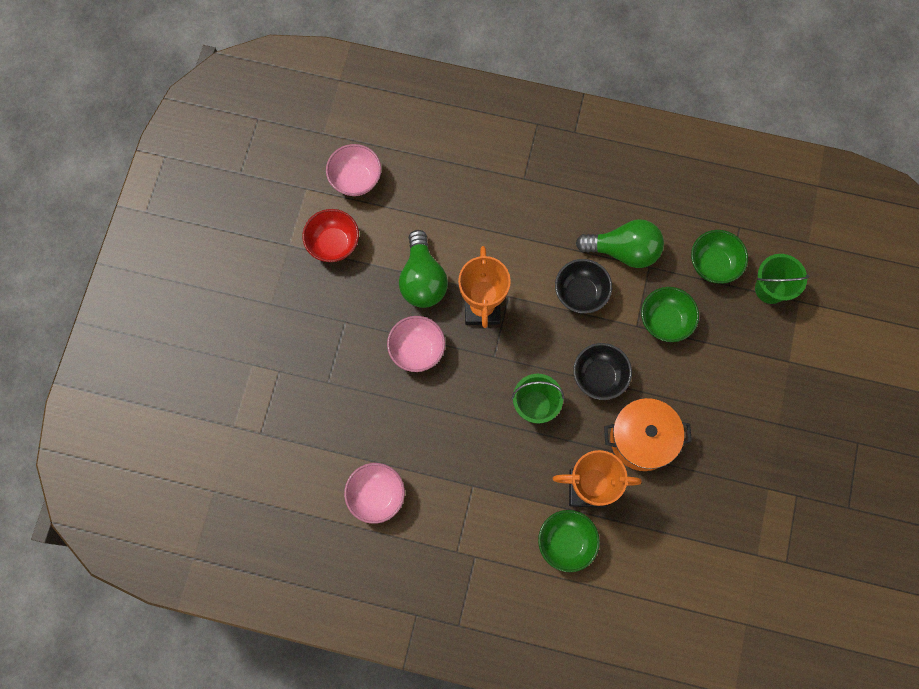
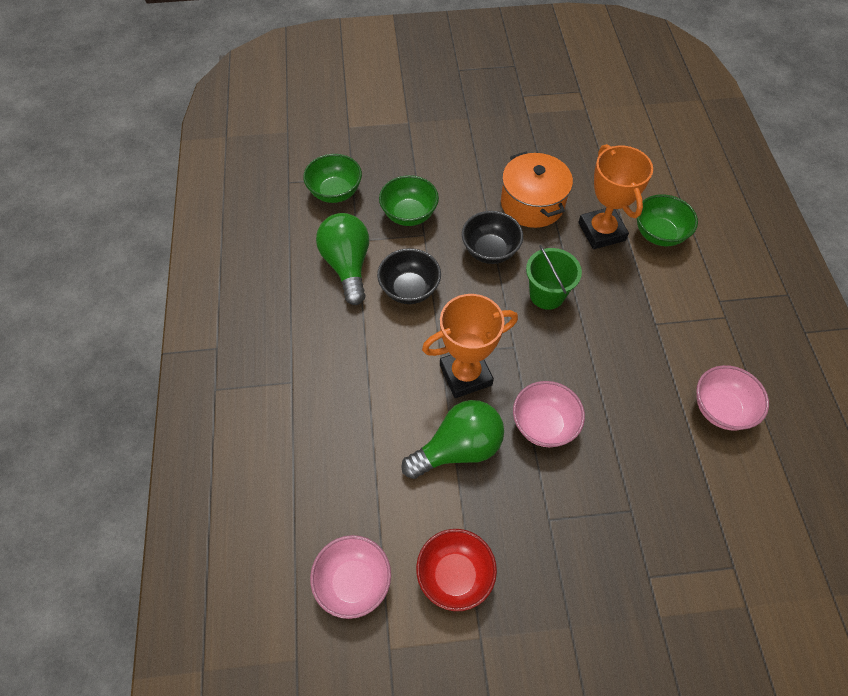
camera: 110 degrees left, 15 degrees down
(770, 289) = (344, 148): green bucket -> none

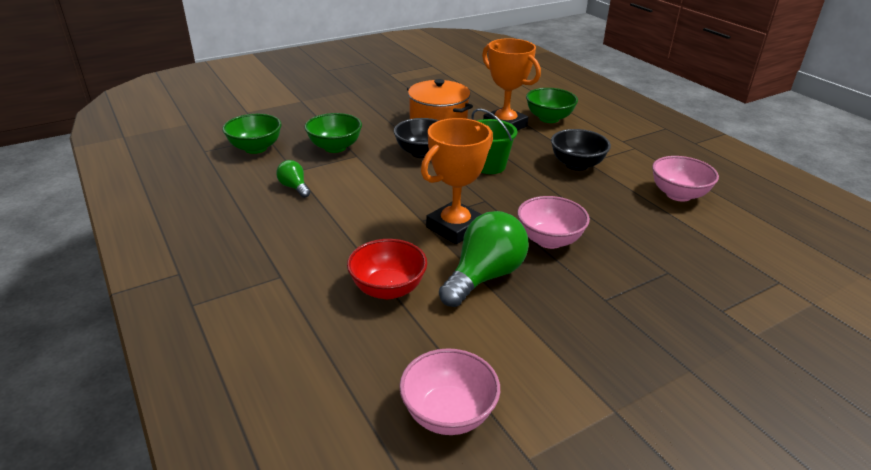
camera: 25 degrees left, 25 degrees down
(347, 265) = (294, 187): green light bulb -> green light bulb, size x0.50
(409, 289) = (365, 189): black bowl -> black bowl (576, 165)
(455, 576) = (551, 370): red bowl -> red bowl (388, 289)

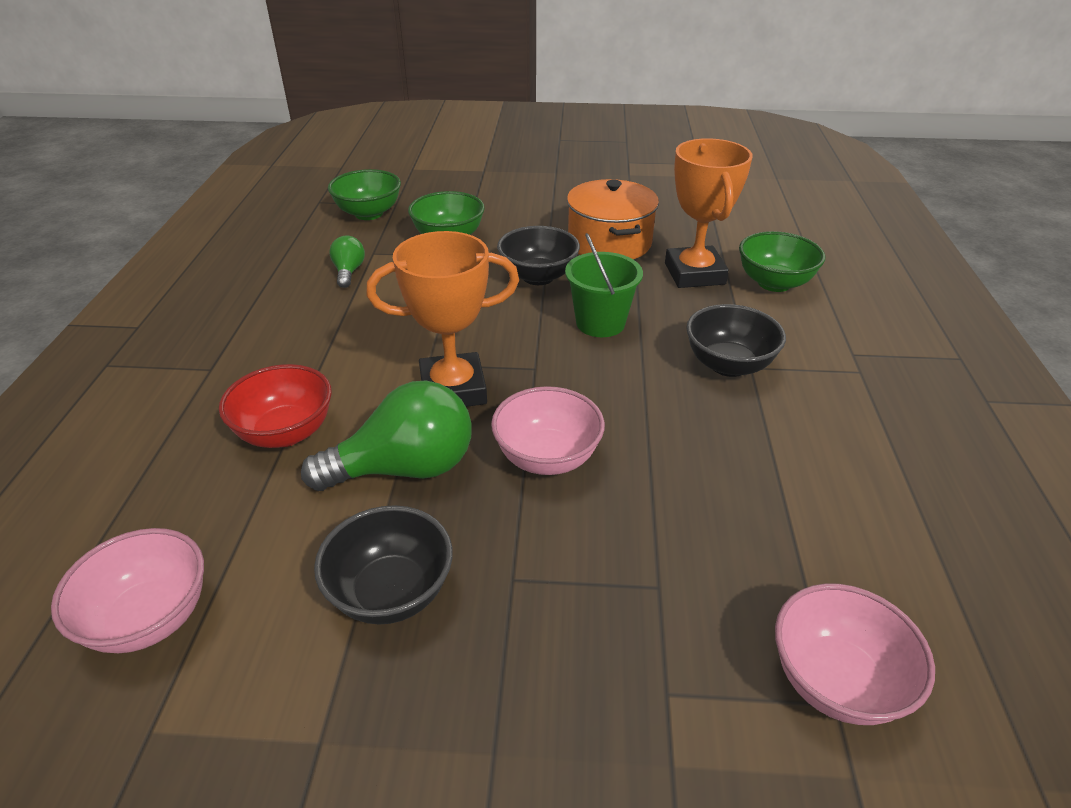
camera: 35 degrees right, 5 degrees up
(558, 334) = (391, 592): none -> black bowl
(678, 194) = (839, 474): pink bowl -> pink bowl (836, 681)

